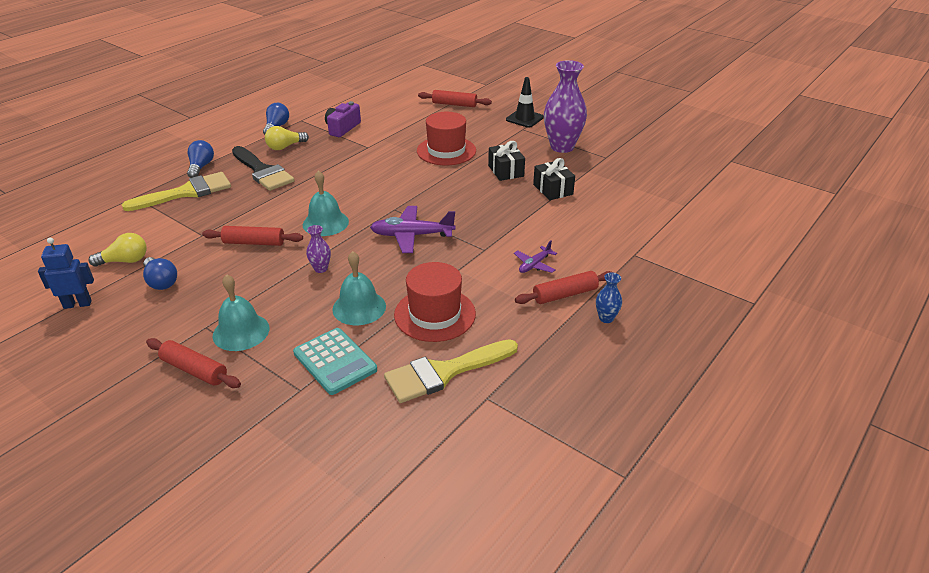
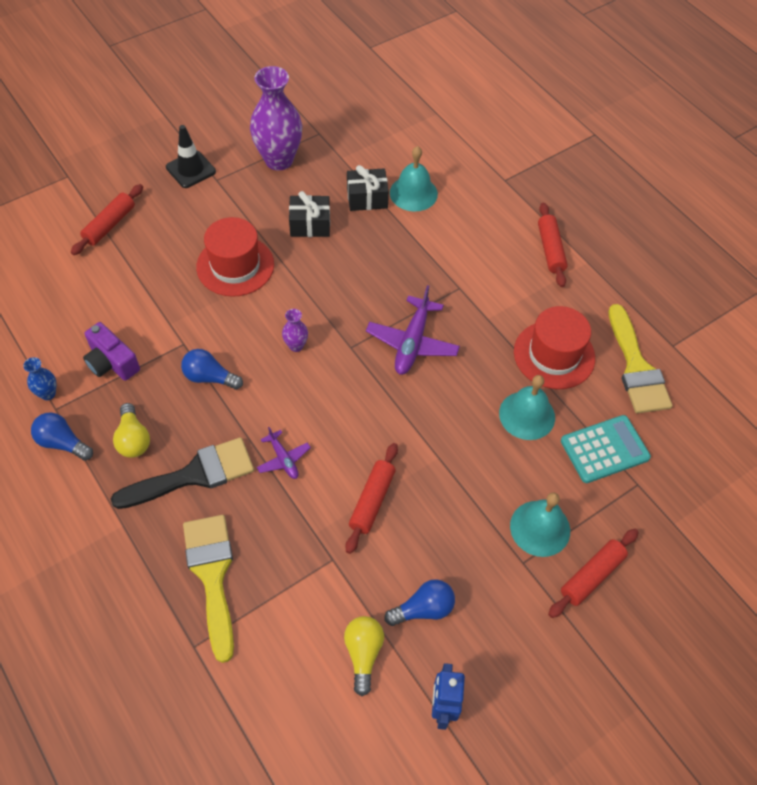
camera: 75 degrees left, 20 degrees up
(201, 167) = (143, 553): blue light bulb -> blue light bulb (209, 377)
(321, 269) = (448, 439): purple vase -> purple vase (296, 346)
(325, 223) = (355, 420): turquoise bell -> turquoise bell (413, 193)
(534, 265) = (498, 256): purple plane -> purple plane (283, 459)
(606, 318) = (591, 233): blue vase -> blue vase (48, 394)

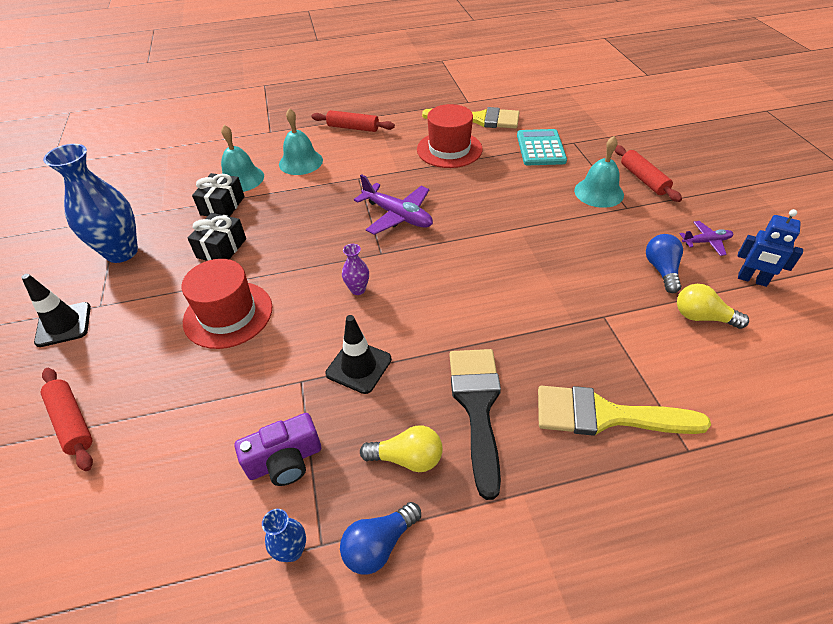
camera: 65 degrees left, 10 degrees down
(209, 377) = (359, 366): blue light bulb -> black traffic cone
(279, 160) = (122, 252): purple vase -> blue vase
(283, 459) = (484, 327): purple plane -> purple plane (706, 242)
(372, 501) = (549, 276): red rolling pin -> none
(527, 415) = (497, 174): turquoise bell -> turquoise bell (301, 162)

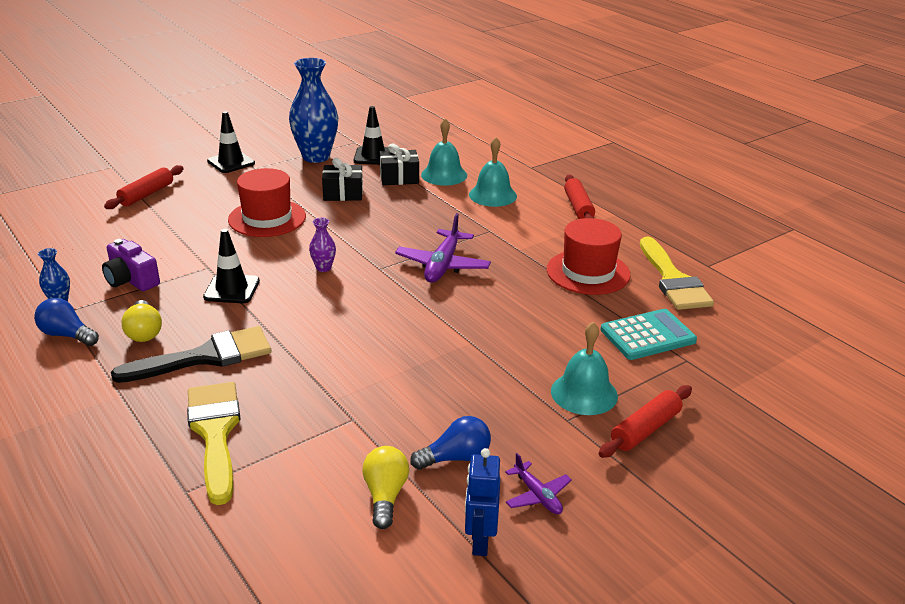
camera: 65 degrees right, 15 degrees down
(161, 212) = (373, 156): none -> black traffic cone

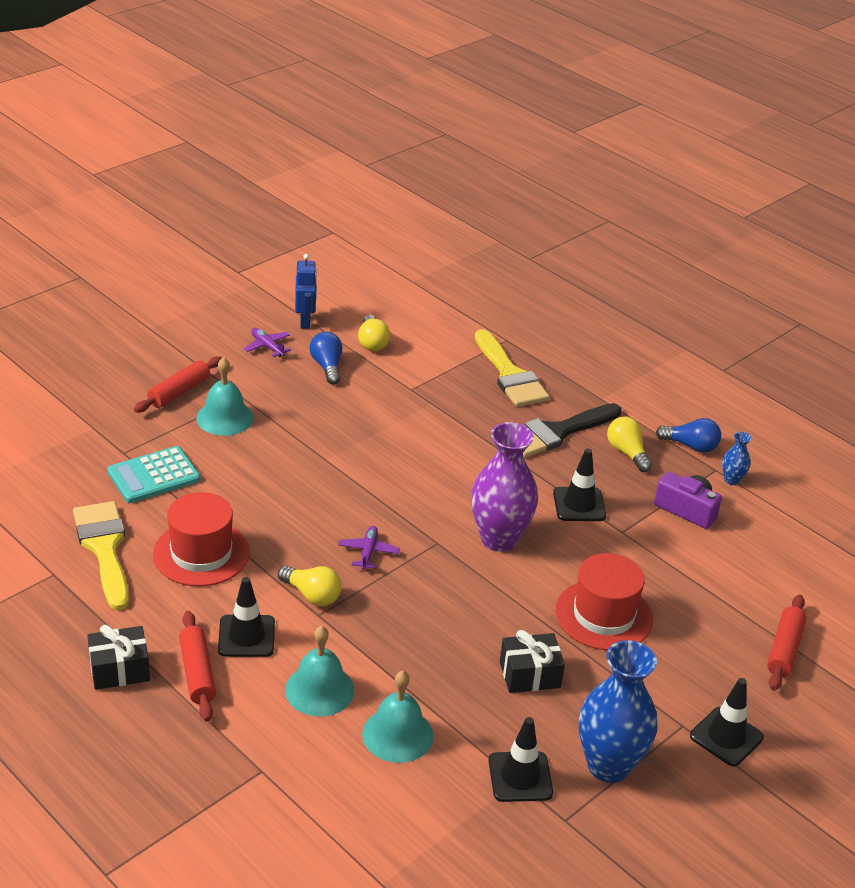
camera: 170 degrees right, 5 degrees up
(323, 268) = (499, 539): purple vase -> purple vase, size x2.25
(399, 178) = (462, 720): black gift -> black gift (119, 669)
(443, 265) = (368, 552): purple plane -> purple plane, size x0.56
(456, 458) = (327, 366): blue light bulb -> blue light bulb turned 105 degrees clockwise
(494, 241) = (312, 595): none -> yellow light bulb
(545, 222) = (246, 636): none -> black traffic cone

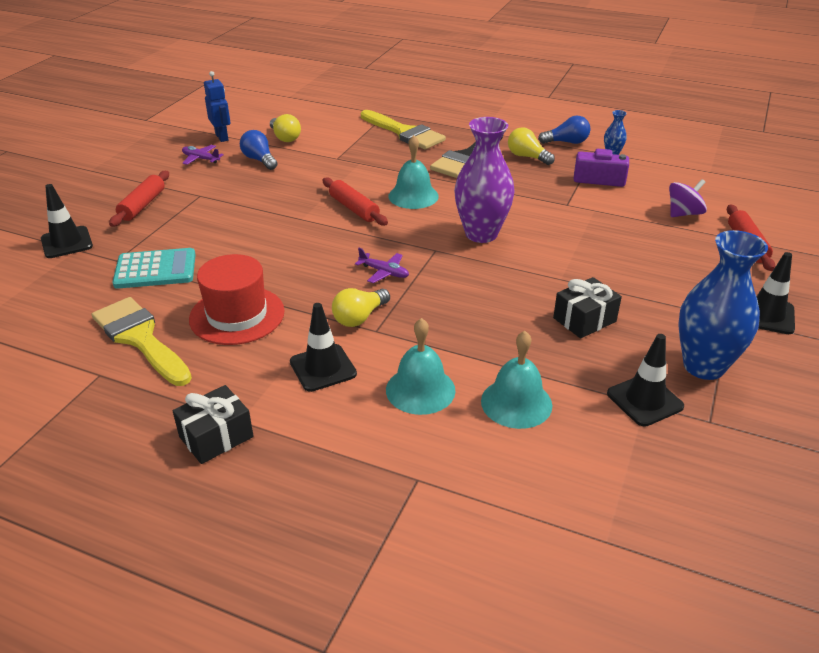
camera: 20 degrees left, 0 degrees up
(154, 476) = (155, 269): turquoise calculator -> turquoise calculator turned 135 degrees counterclockwise
(197, 673) = (296, 414): red rolling pin -> red rolling pin (354, 209)
(225, 418) = (195, 213): turquoise bell -> turquoise bell (413, 196)
(312, 595) = (359, 317): yellow light bulb -> yellow light bulb turned 120 degrees clockwise
(368, 552) = (384, 272): purple plane -> purple plane turned 135 degrees clockwise
(579, 504) = (521, 196): black traffic cone -> black traffic cone (67, 242)
(604, 615) = (602, 261): red hat -> none
(747, 587) = (683, 213): none -> purple spinning top

